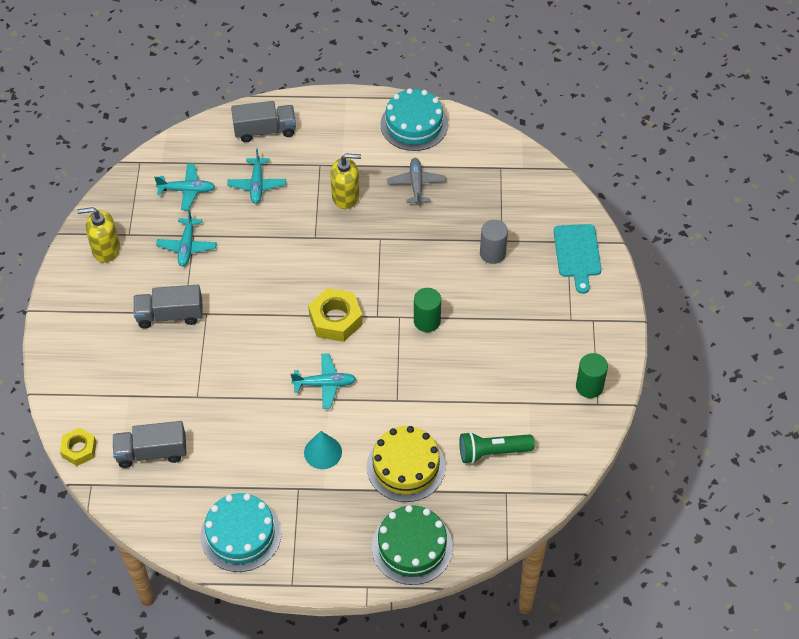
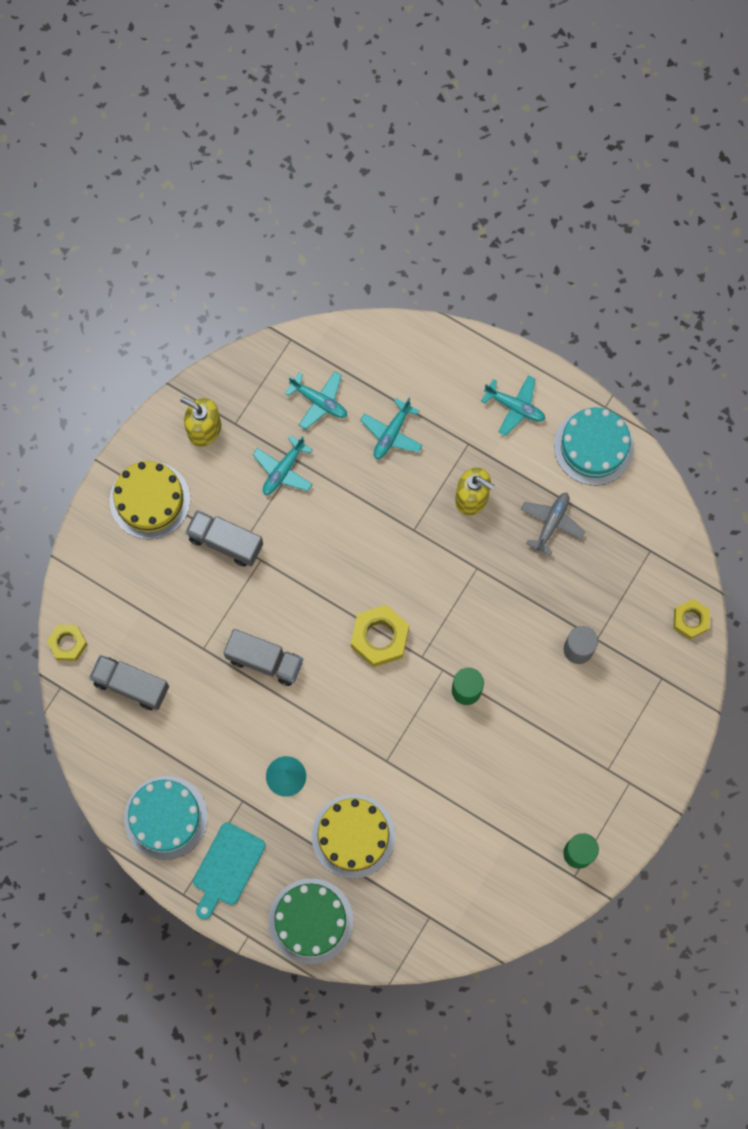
camera: 30 degrees right, 20 degrees up
(89, 316) = (150, 500): none -> yellow cake
(265, 130) = (437, 369): grey truck -> grey truck (264, 661)
(325, 384) = (329, 704): turquoise plane -> turquoise plane (515, 407)
(492, 452) = (442, 868): green flashlight -> none
(561, 196) = (690, 620): none -> yellow nut
(577, 254) = (662, 698): turquoise cutting board -> turquoise cutting board (227, 867)

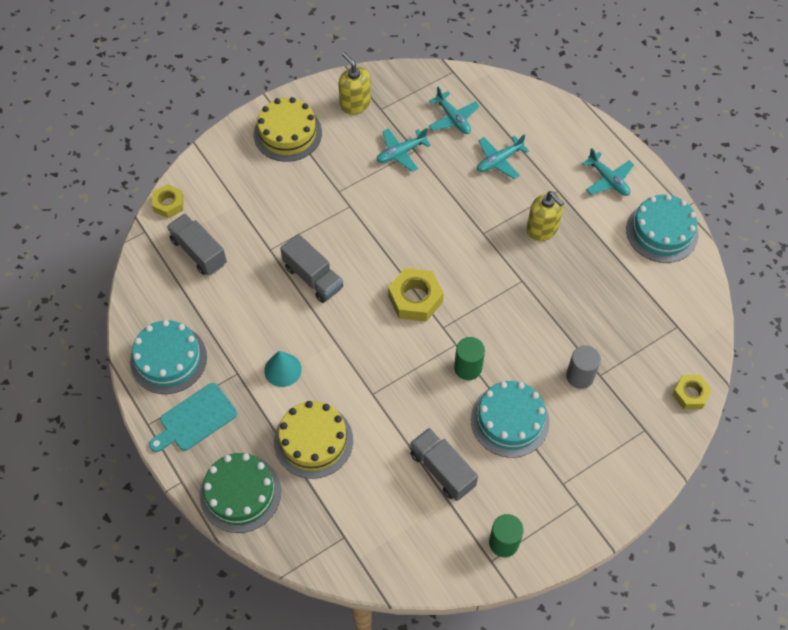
camera: 25 degrees right, 15 degrees down
(225, 542) = (329, 183): grey truck -> grey truck (442, 470)
(531, 727) = (510, 420): none -> turquoise cake
(551, 523) = (600, 273): grey plane -> none

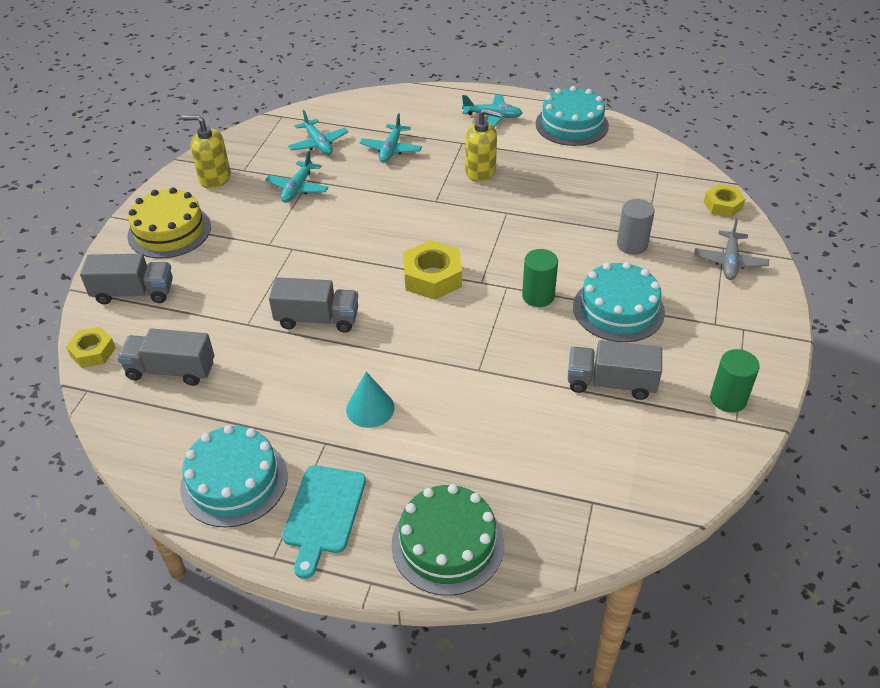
camera: 40 degrees left, 15 degrees down
(226, 173) = (134, 293): none -> grey truck
(313, 441) = (468, 444): yellow cake -> none
(453, 118) = (318, 144): turquoise plane -> turquoise plane turned 45 degrees clockwise
(634, 445) = (729, 262): none -> grey plane

